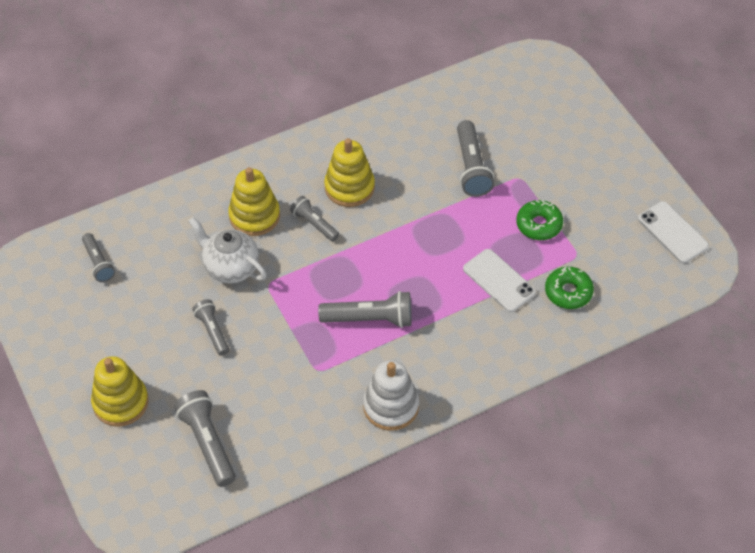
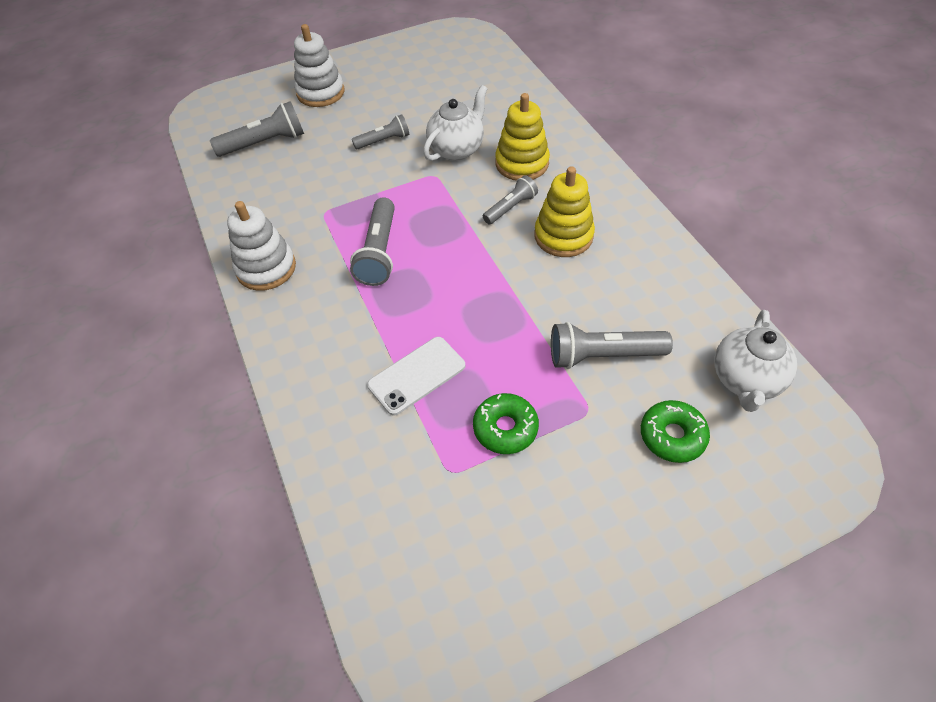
camera: 95 degrees right, 0 degrees up
(98, 263) = (469, 71): grey flashlight -> none
(120, 402) = (320, 92): yellow stacking toy -> white stacking toy
(487, 92) = (745, 380): none -> white teapot
(568, 292) = (389, 455): green donut -> green donut (672, 436)
(672, 232) = (486, 622): white phone -> none

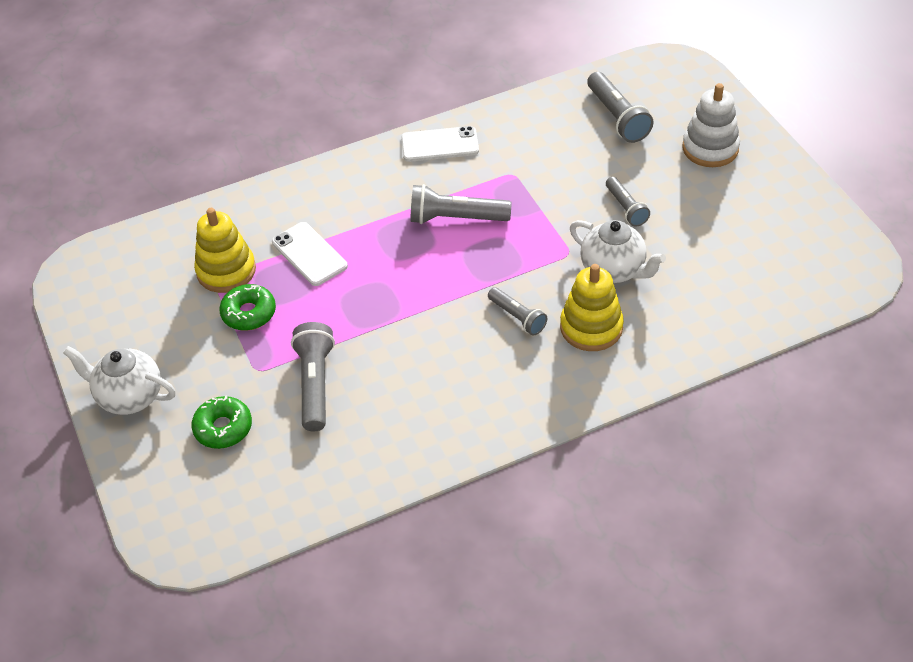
camera: 90 degrees right, 5 degrees down
(266, 268) = (440, 144): white stacking toy -> white phone
(563, 236) = (473, 361): yellow stacking toy -> yellow stacking toy (226, 271)
(745, 380) = (273, 494): white teapot -> white teapot (129, 397)

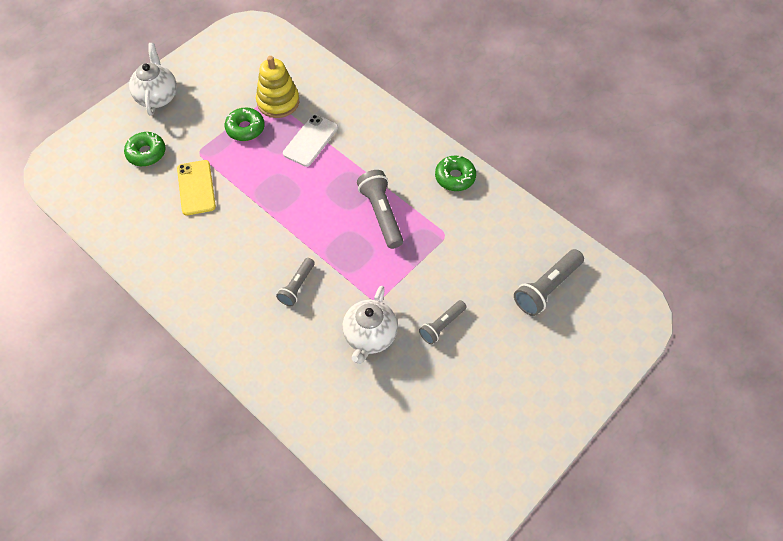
camera: 65 degrees right, 10 degrees up
(315, 384) = (196, 187): grey flashlight -> yellow phone
(440, 144) = (455, 177): white phone -> green donut
(591, 327) = (304, 338): yellow stacking toy -> none
(710, 148) = (543, 370): white stacking toy -> none

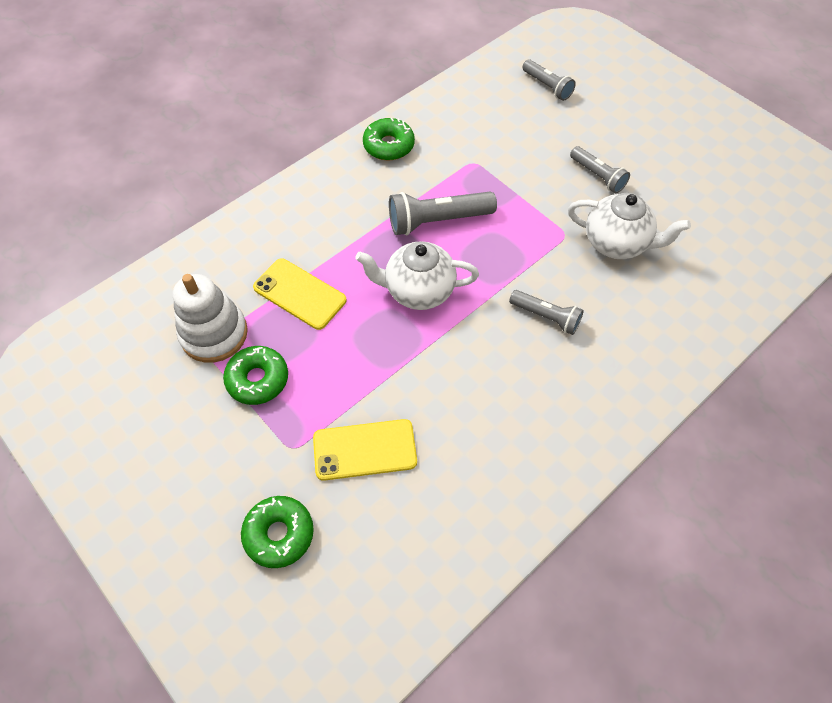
camera: 85 degrees left, 0 degrees up
(157, 97) = (151, 522): white teapot -> white teapot (418, 291)
(278, 102) = (214, 334): yellow stacking toy -> white stacking toy
(310, 140) = (299, 294): white phone -> yellow phone
(547, 288) = (547, 86): grey flashlight -> grey flashlight, size x0.63

